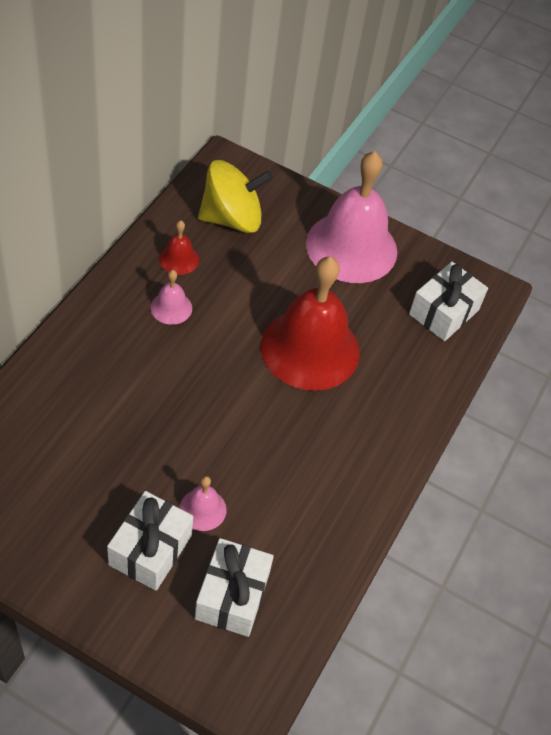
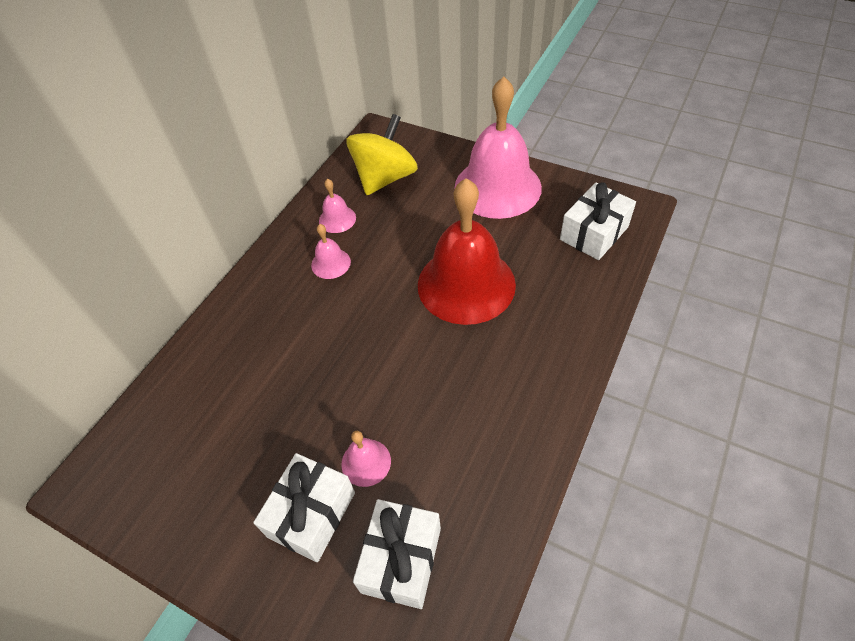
camera: 10 degrees right, 0 degrees up
(179, 259) = (337, 219): red bell -> pink bell
(232, 218) = (385, 178): yellow spinning top -> yellow spinning top turned 45 degrees counterclockwise

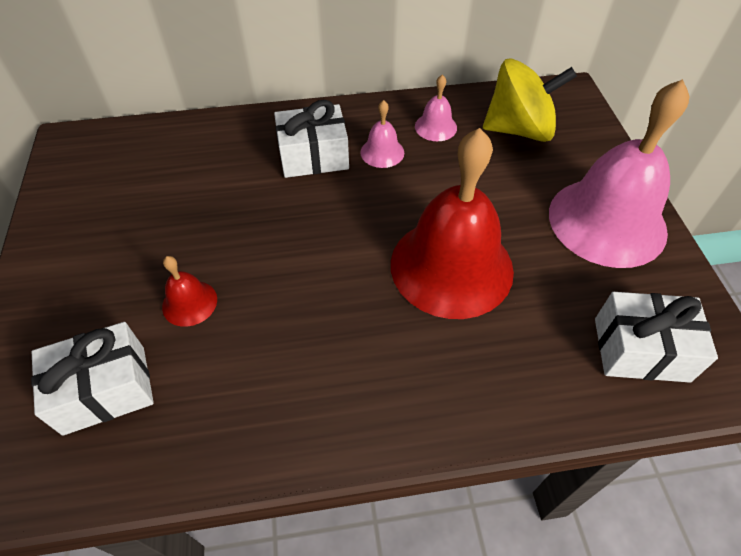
camera: 50 degrees right, 0 degrees up
(311, 514) = (116, 293): white gift -> white gift (313, 156)
(366, 462) = (189, 303): pink bell -> red bell

